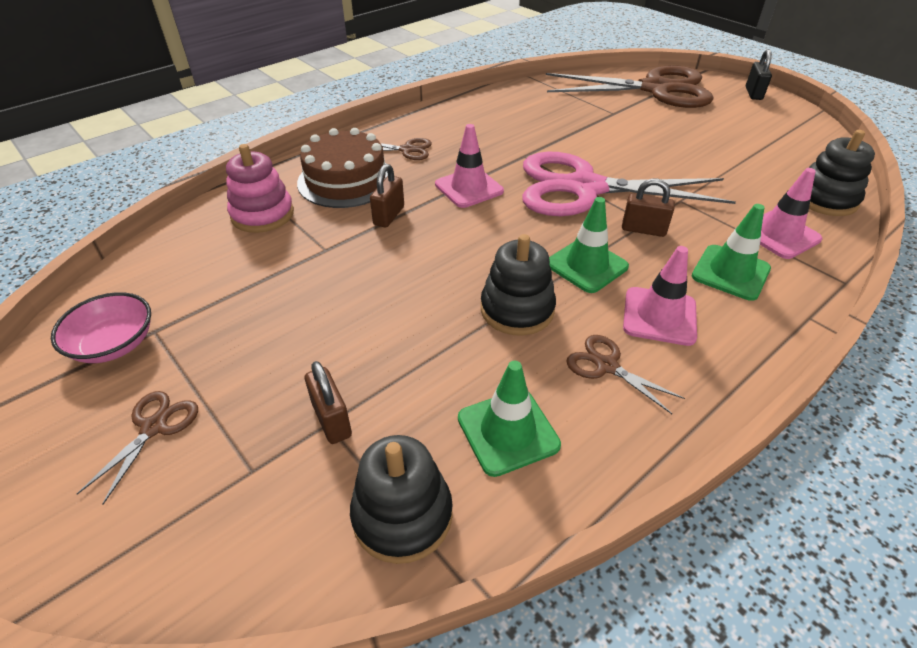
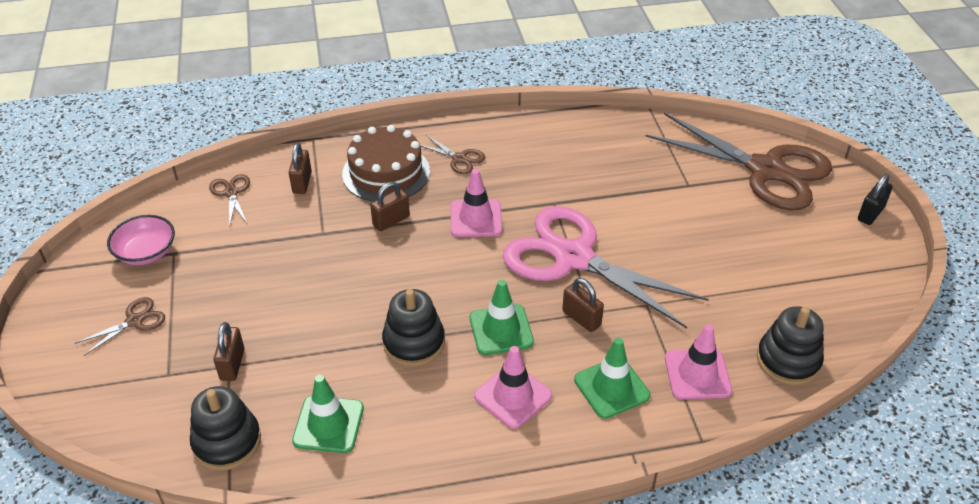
camera: 30 degrees right, 0 degrees up
(262, 215) = (302, 183): pink stacking toy -> brown padlock
(606, 366) = (435, 413): brown scissors -> brown scissors (231, 193)

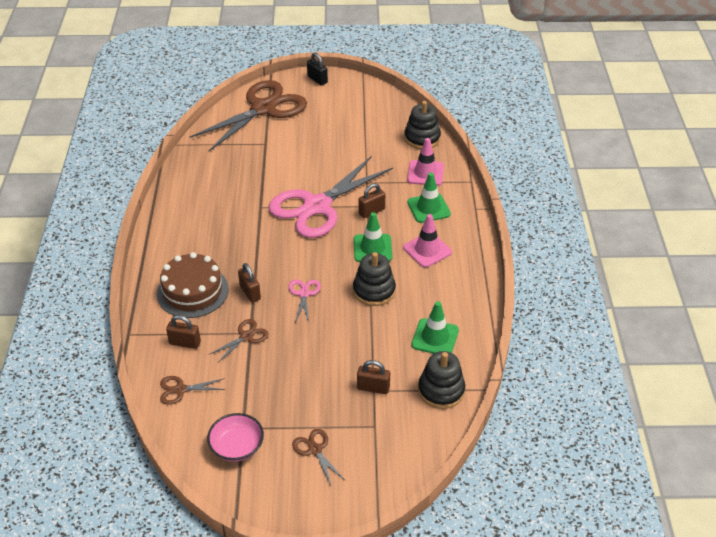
camera: 80 degrees left, 0 degrees up
(396, 271) = (304, 294): none -> pink scissors
(459, 159) = (192, 248): brown scissors -> brown scissors (246, 336)
(476, 218) = (263, 247): pink traffic cone -> none

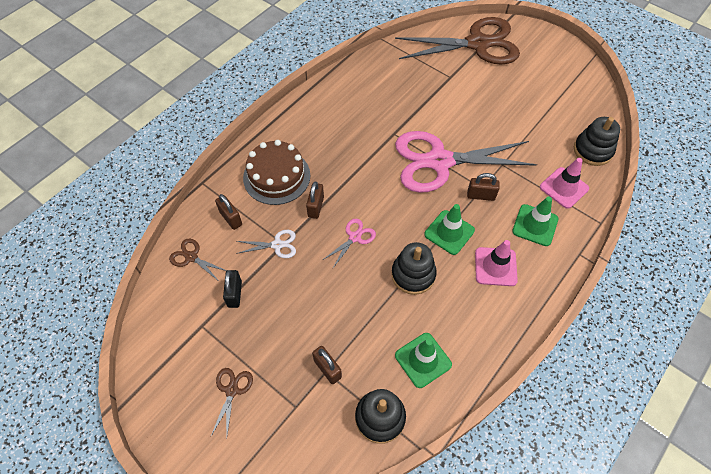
camera: 40 degrees right, 15 degrees up
(237, 447) = (182, 339): pink bowl -> none
(246, 336) = (277, 245): brown scissors -> white scissors
(317, 79) = (548, 40): black padlock -> black padlock (235, 294)

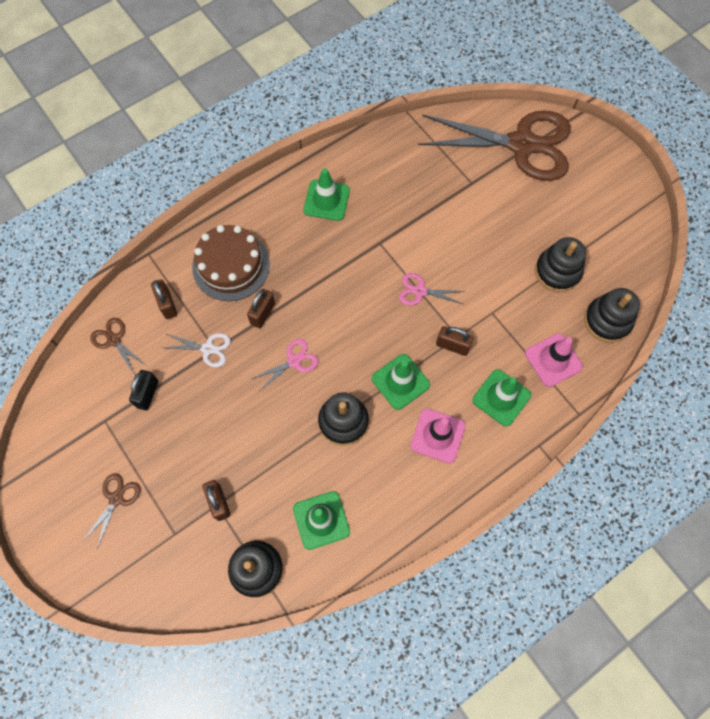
camera: 15 degrees right, 10 degrees up
(340, 112) = (326, 200): none -> green traffic cone
(439, 161) = (420, 291): pink scissors -> pink scissors, size x0.40
(540, 124) = (557, 271): none -> black stacking toy

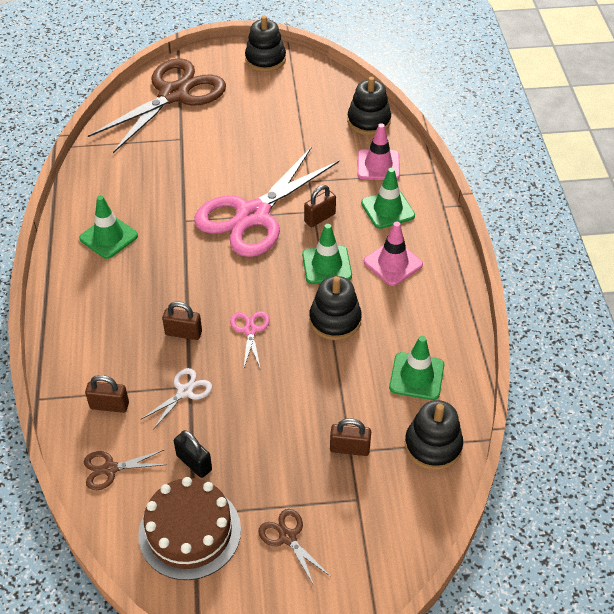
camera: 60 degrees left, 20 degrees down
(231, 266) = (112, 336): brown cake -> brown cake (189, 532)
(263, 314) = (183, 333): brown padlock -> brown padlock turned 45 degrees counterclockwise
(420, 291) = (253, 215): pink scissors -> pink scissors, size x2.50
(557, 271) = (305, 128): black stacking toy -> black stacking toy (265, 59)

